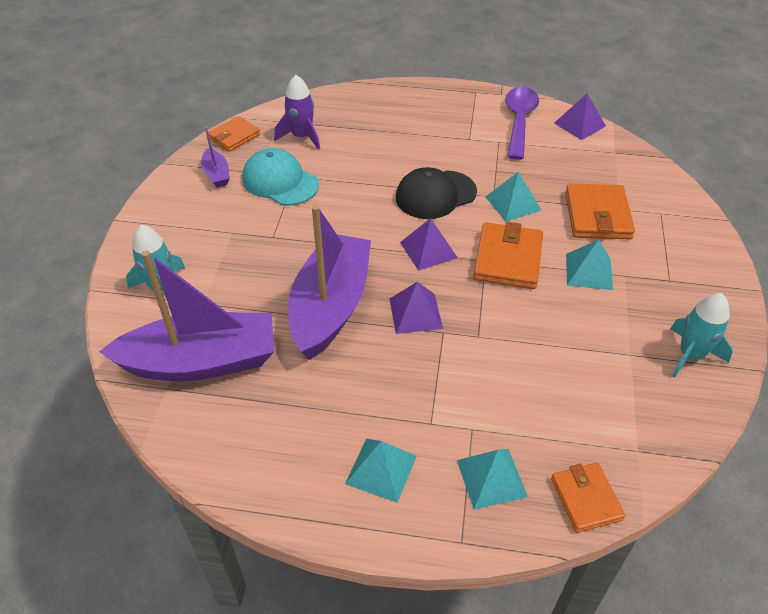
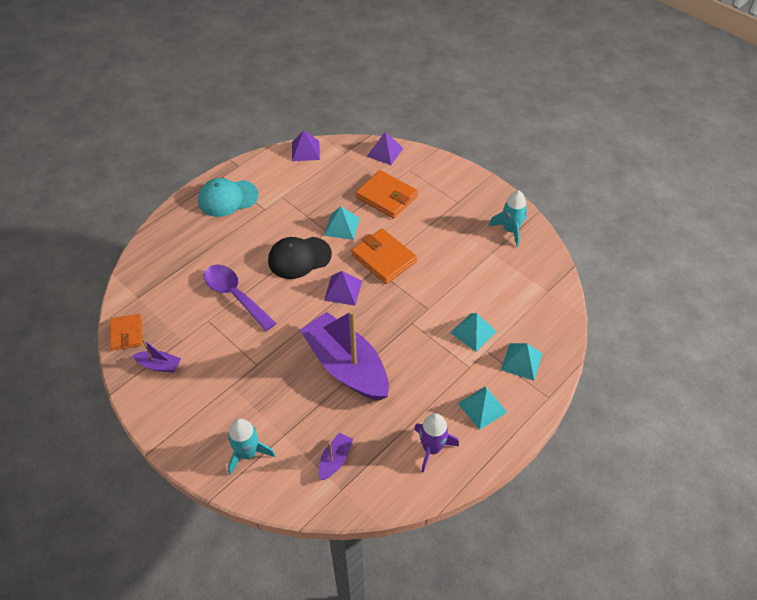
camera: 55 degrees left, 5 degrees up
(201, 362) = (335, 460): purple boat -> purple boat, size x0.43
(280, 181) = (205, 332): turquoise cap -> turquoise cap (228, 198)
(302, 137) = (169, 294): purple rocket -> purple rocket (432, 448)
(415, 313) = (387, 327): purple pyramid -> purple pyramid (384, 152)
(435, 195) = (299, 258): black cap -> black cap turned 60 degrees clockwise
(519, 121) = (274, 175): purple spoon -> purple spoon (235, 295)
(586, 499) = (559, 330): orange wallet -> none
(589, 271) = (423, 230): turquoise pyramid -> turquoise pyramid (473, 332)

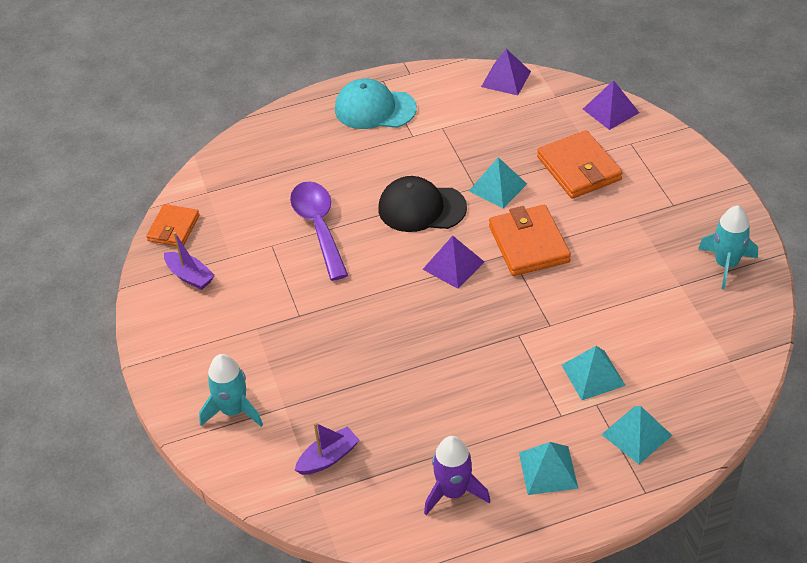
camera: 30 degrees right, 5 degrees down
(346, 366) = (405, 356): purple boat -> none

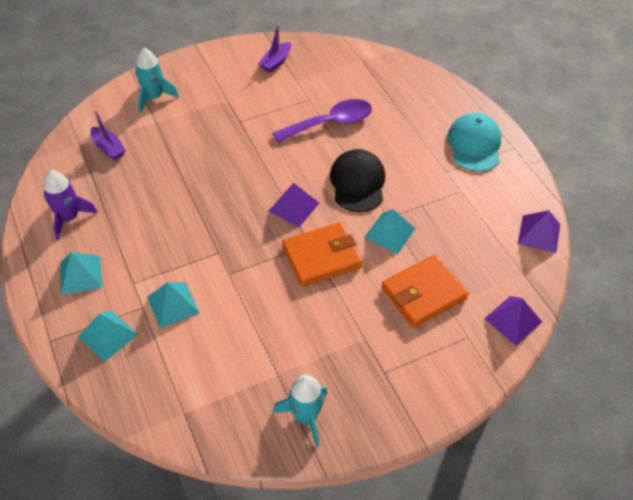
camera: 80 degrees right, 5 degrees up
(173, 228) = (322, 48): orange wallet -> none

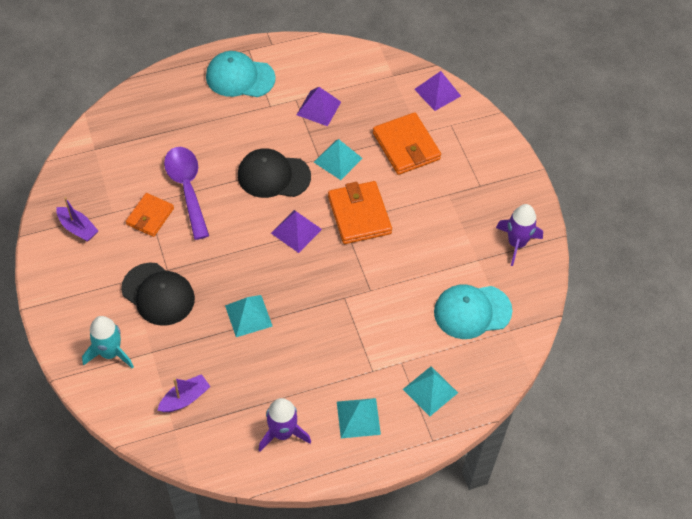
camera: 85 degrees left, 5 degrees up
(173, 304) = (401, 336): turquoise pyramid -> turquoise pyramid (248, 315)
(207, 371) = (472, 311): none -> turquoise cap
(213, 118) = (158, 294): none -> black cap
(295, 103) = (150, 216): none -> orange wallet
(305, 416) = (516, 243): turquoise rocket -> purple rocket
(539, 234) = (352, 55): purple pyramid -> purple pyramid (318, 108)

